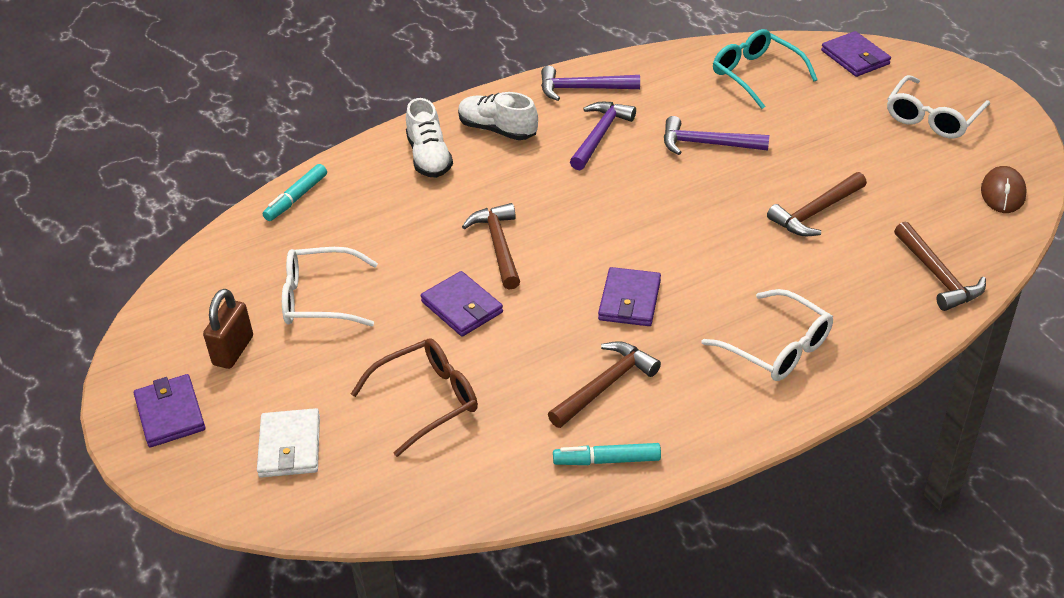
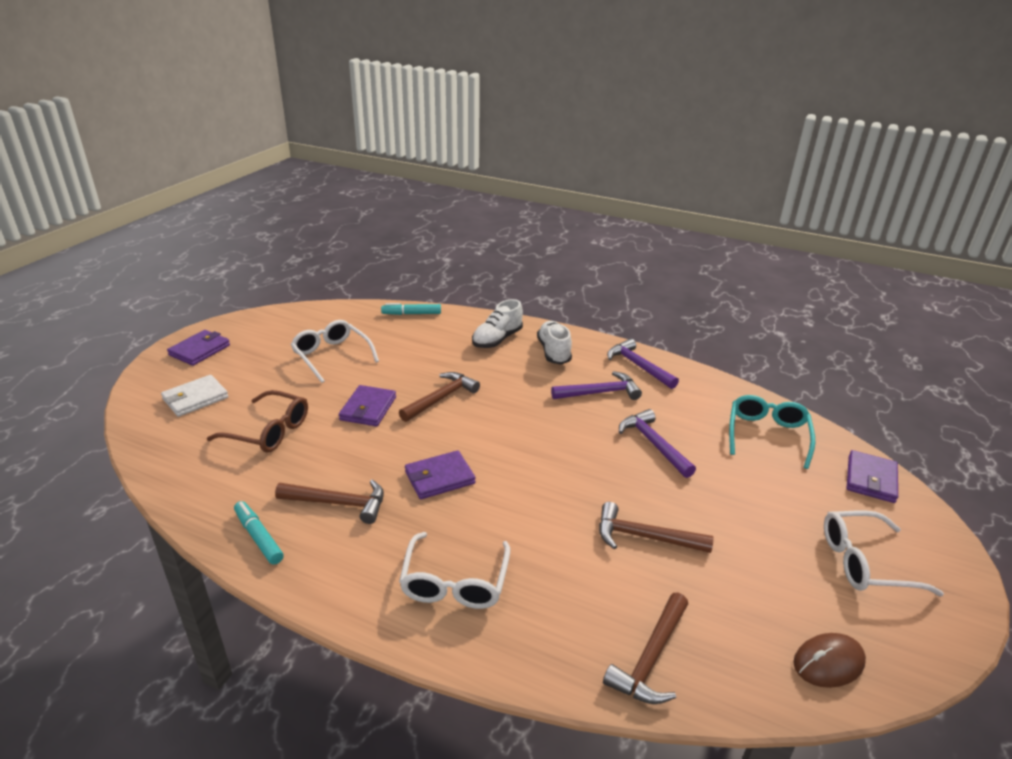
camera: 50 degrees right, 10 degrees down
(233, 350) = (265, 347): brown padlock -> none

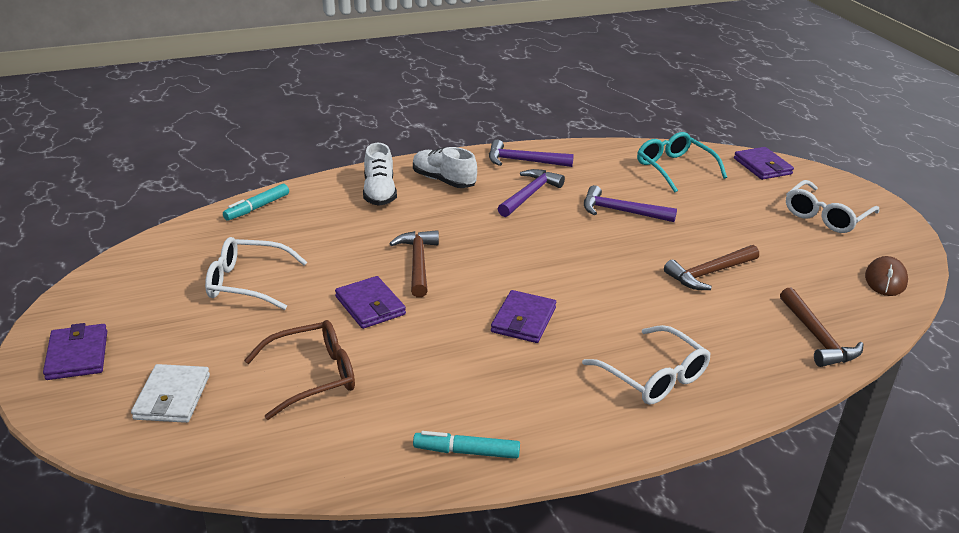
camera: 45 degrees left, 0 degrees up
(338, 503) = (482, 386): brown hammer -> none

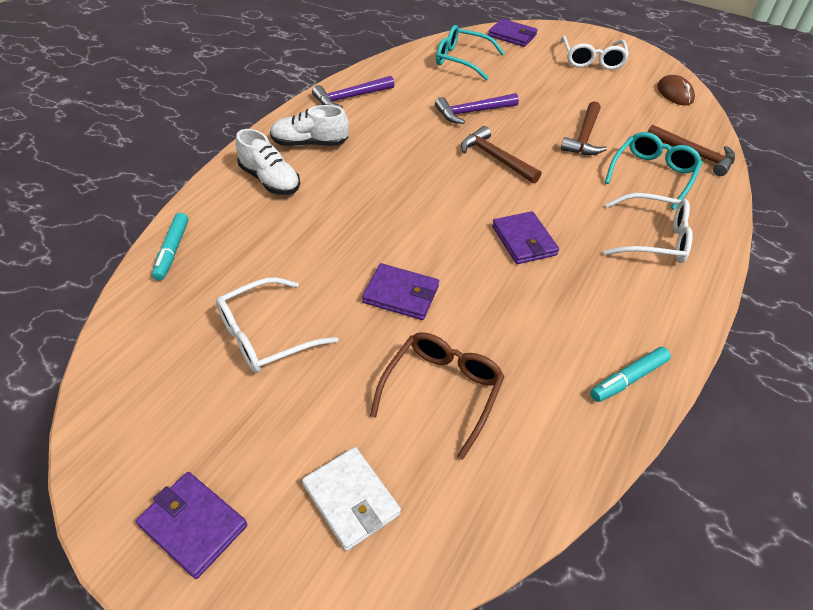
camera: 40 degrees left, 15 degrees up
(418, 263) = (387, 232): brown hammer -> brown hammer (495, 158)
(530, 195) = (392, 126): purple hammer -> none
(737, 332) = (652, 175): none -> turquoise glasses

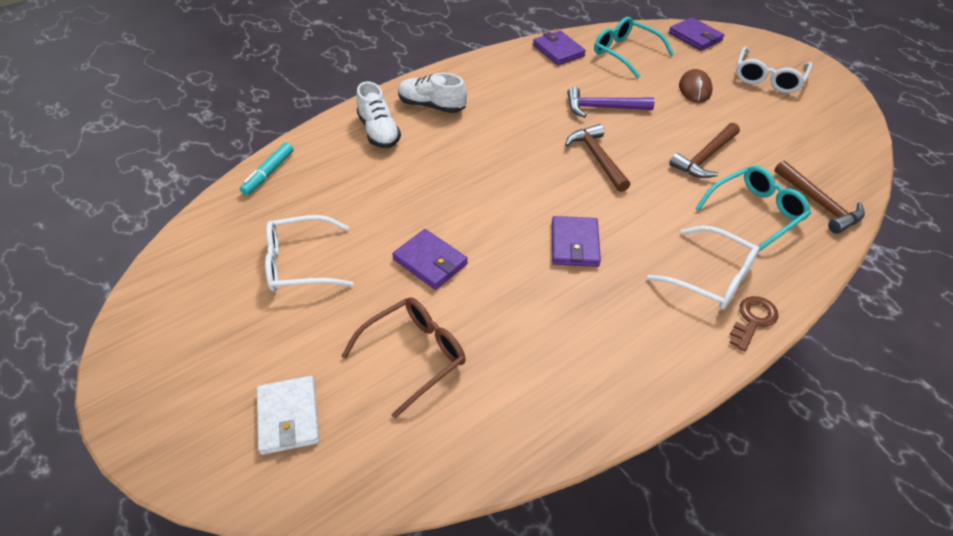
camera: 25 degrees right, 0 degrees up
(193, 525) = (166, 393): purple wallet -> purple wallet (558, 50)
(350, 97) = (493, 70): purple hammer -> none
(628, 379) = (593, 402): turquoise marker -> none
(674, 93) = (842, 133): brown mouse -> brown mouse (694, 89)
(706, 265) = (753, 320): none -> brown key

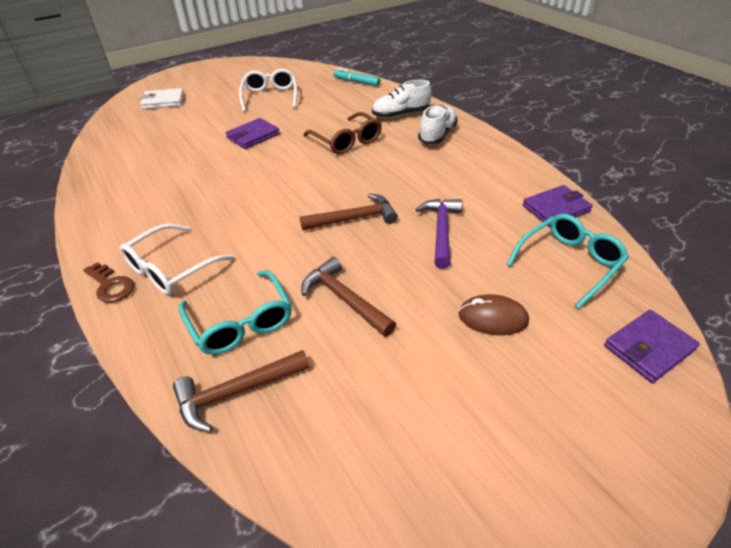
camera: 95 degrees right, 5 degrees down
(414, 356) = (179, 132): brown glasses -> brown glasses (346, 141)
(575, 244) = (245, 196): purple wallet -> none
(768, 78) = (542, 421): white glasses -> none

